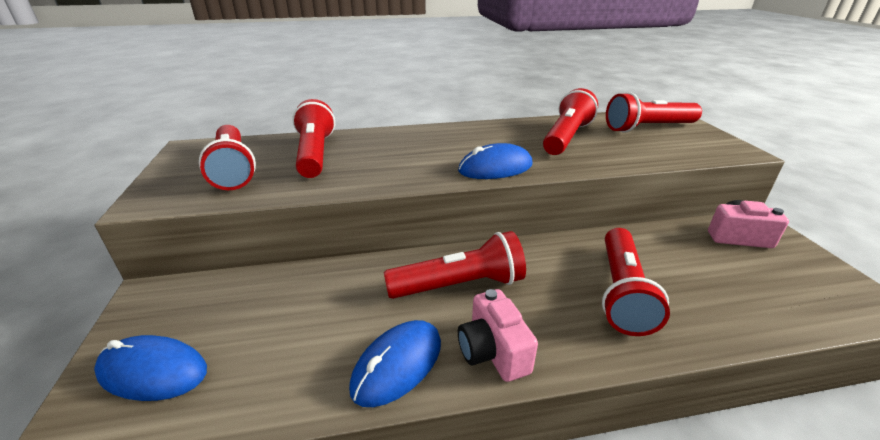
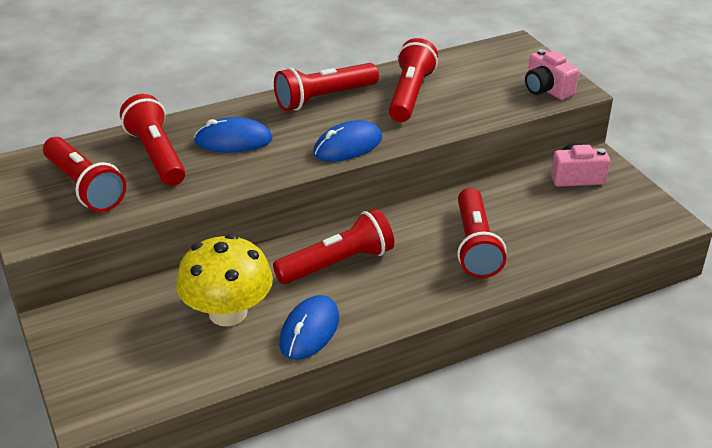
camera: 15 degrees left, 5 degrees up
(153, 371) = (117, 371): blue mouse -> blue mouse (233, 140)
(317, 320) = (228, 312): none -> yellow mushroom
(493, 351) = (379, 308): pink camera -> pink camera (547, 89)
(648, 128) = (492, 69): red flashlight -> red flashlight (324, 98)

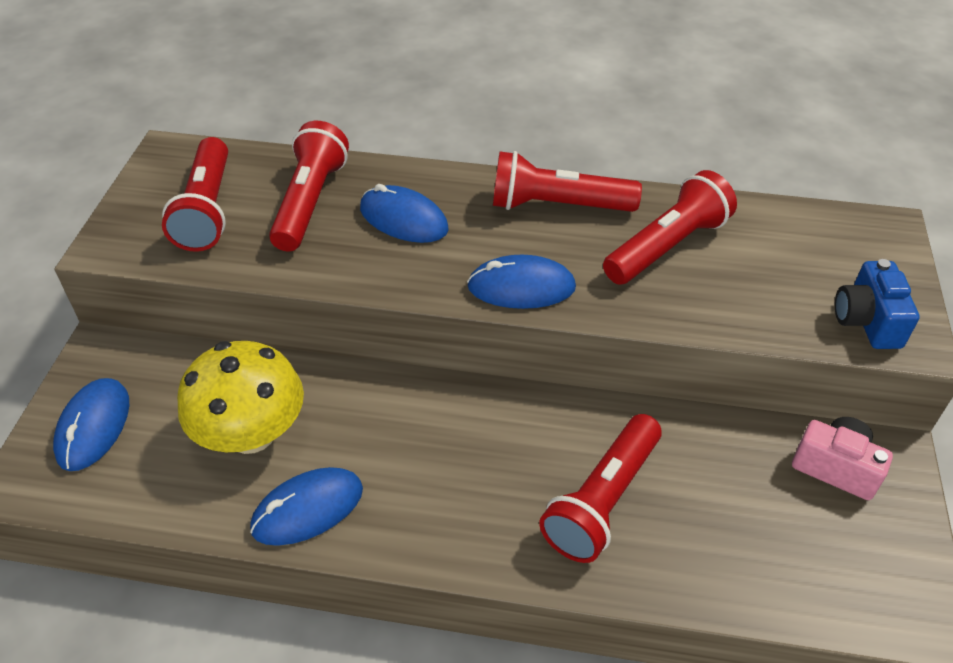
camera: 35 degrees right, 10 degrees up
(107, 361) = (93, 426): none -> blue mouse
(337, 263) = (419, 433): red flashlight -> none
(547, 89) = (867, 321): pink camera -> blue camera

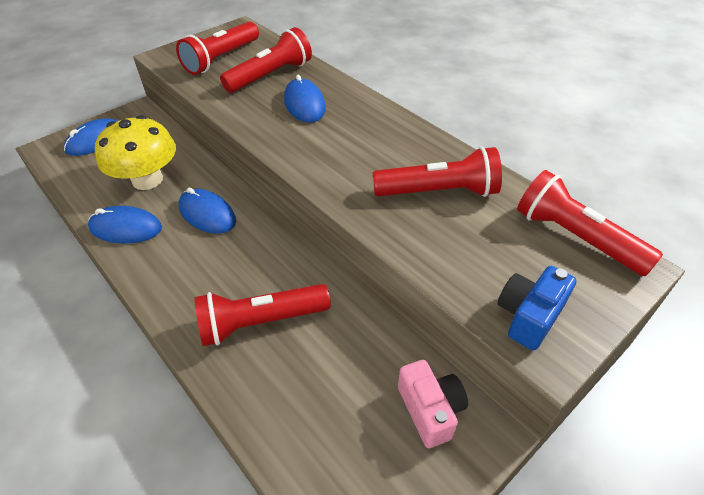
camera: 40 degrees right, 0 degrees up
(521, 287) = (319, 168): blue mouse -> blue mouse (207, 214)
(557, 205) = (399, 136): red flashlight -> red flashlight (575, 237)

